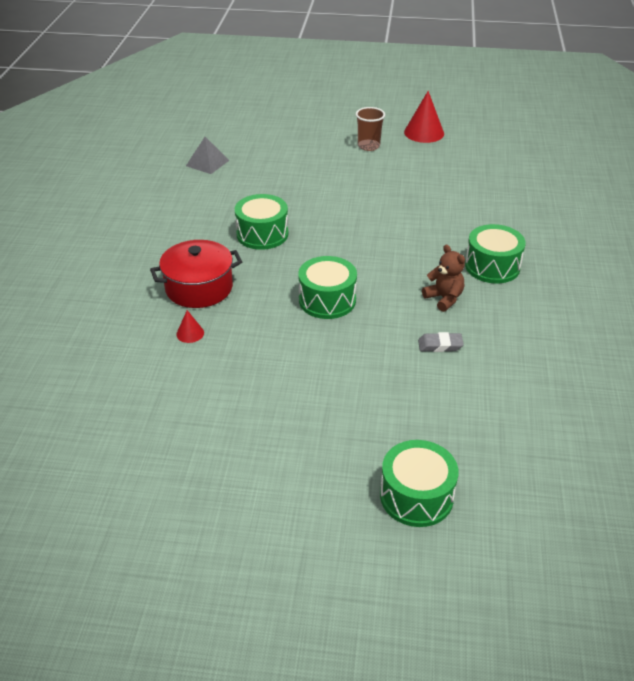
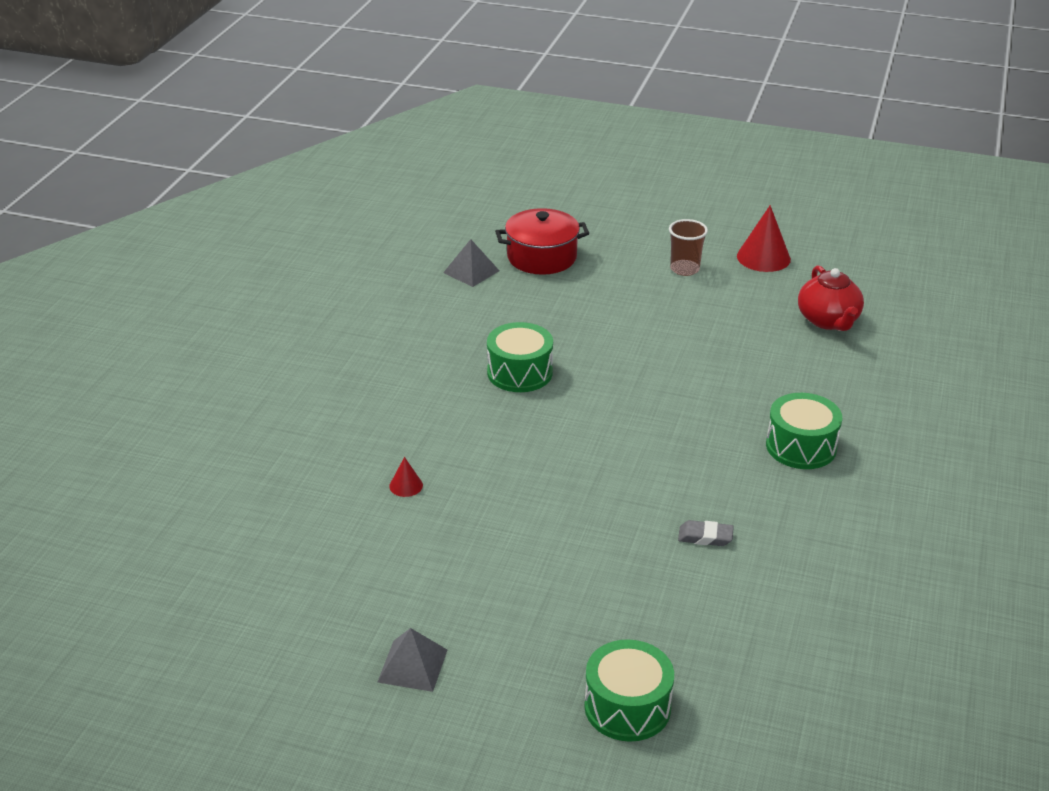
camera: 10 degrees right, 5 degrees down
(199, 288) = (428, 431): red pot -> red pot (542, 257)
(227, 486) = (412, 665): none -> grey pyramid
(327, 300) = (580, 465): green drum -> none
(444, 298) = (727, 480): brown teddy bear -> none
(484, 172) = (828, 320): none -> red teapot

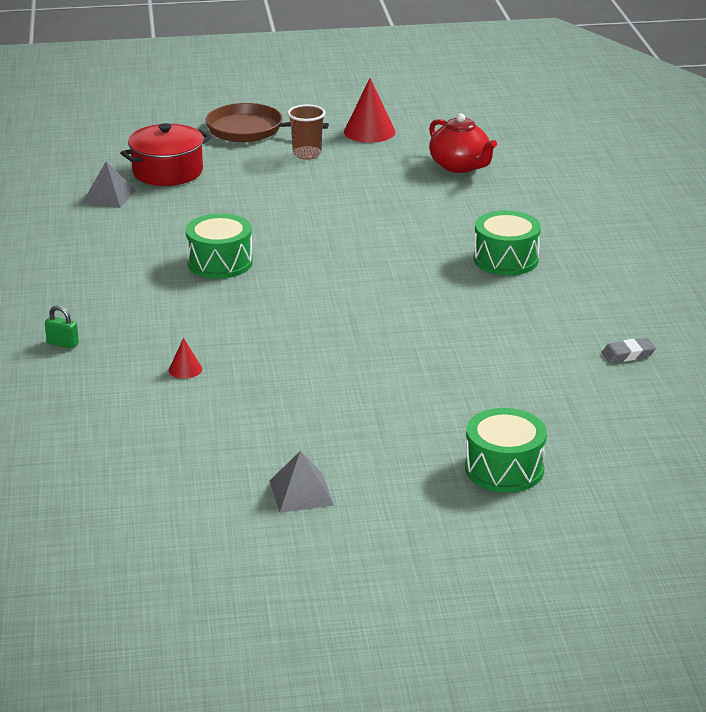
camera: 25 degrees left, 5 degrees down
(321, 423) = (62, 343): none -> green padlock
(649, 228) = (249, 130): none -> brown pan
(705, 537) = (476, 340): grey eraser -> grey eraser (628, 354)

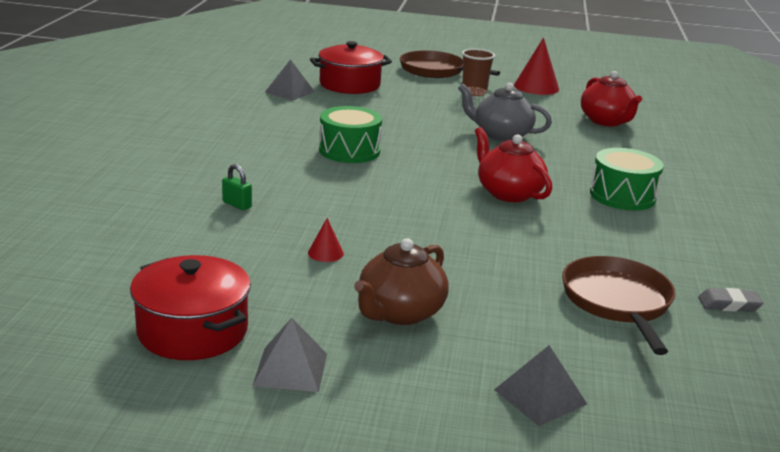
camera: 15 degrees right, 5 degrees down
(62, 343) = (162, 184): green padlock -> green padlock (237, 205)
(185, 369) = (256, 226): red cone -> red cone (325, 253)
(200, 480) = (192, 331): none -> red pot
(361, 208) = (501, 135): none -> grey teapot
(361, 424) = (399, 312): none -> brown teapot
(399, 280) = (508, 193): none -> red teapot
(504, 469) = (540, 397): green drum -> grey pyramid
(536, 373) = (617, 302): none -> brown pan

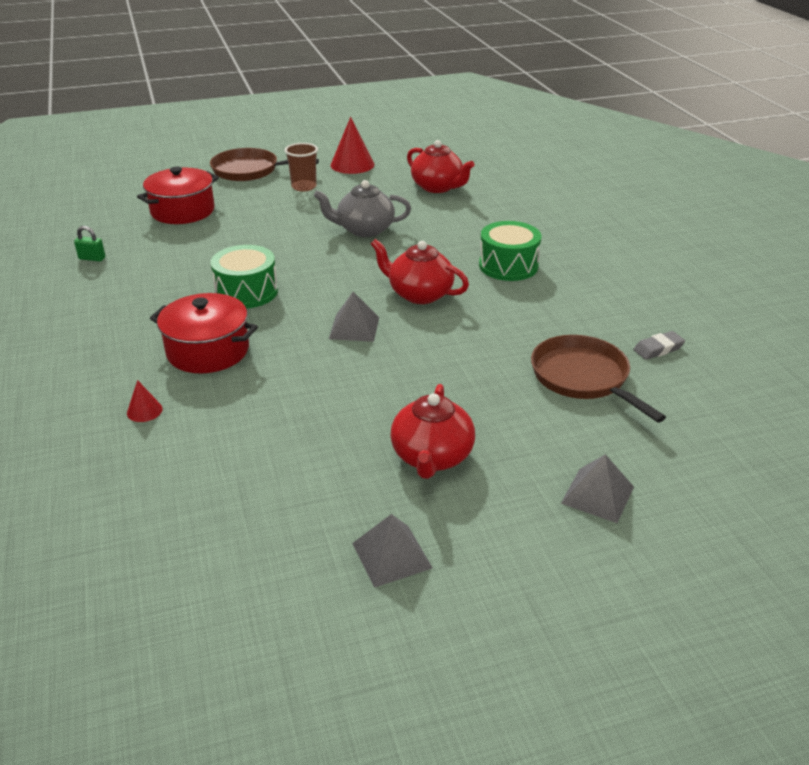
camera: 25 degrees left, 10 degrees up
(192, 331) = (274, 553): red pot -> red pot (208, 351)
(237, 205) = (194, 393): green padlock -> green padlock (92, 258)
(290, 92) = (131, 237): grey pyramid -> grey pyramid (354, 327)
(325, 253) = (320, 418): red cone -> red cone (144, 411)
(399, 312) = (431, 457): brown teapot -> red teapot

